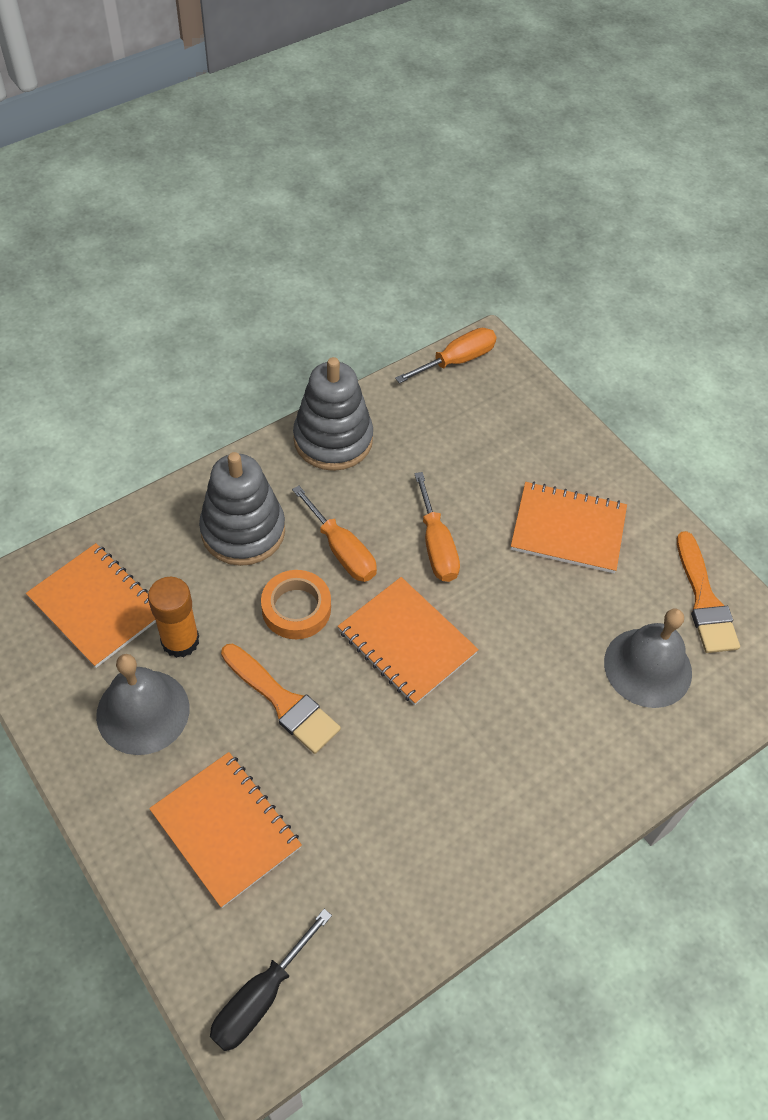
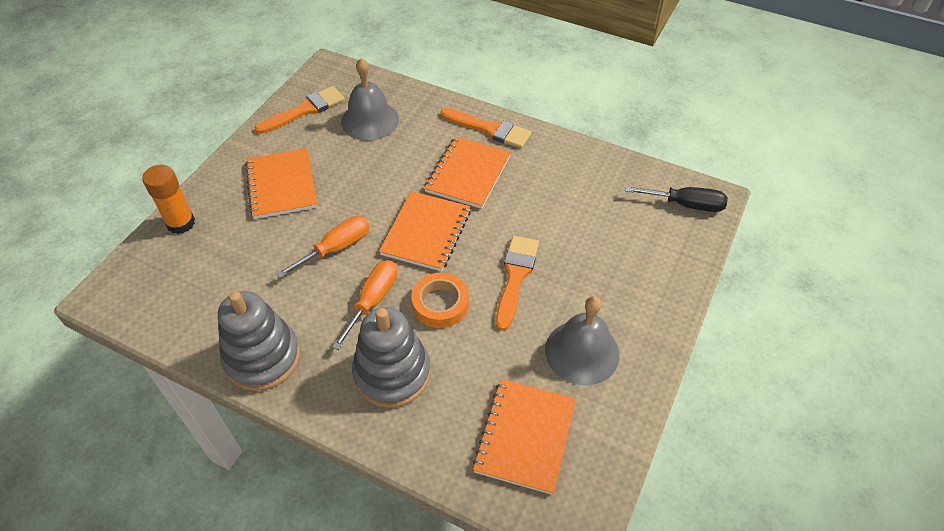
camera: 115 degrees left, 5 degrees down
(180, 641) = (514, 361): orange glue stick -> orange glue stick (181, 223)
(226, 829) = (617, 264): orange notebook -> orange notebook (468, 174)
(456, 360) = (128, 310): orange screwdriver -> none
(556, 811) = (489, 129): none -> orange brush

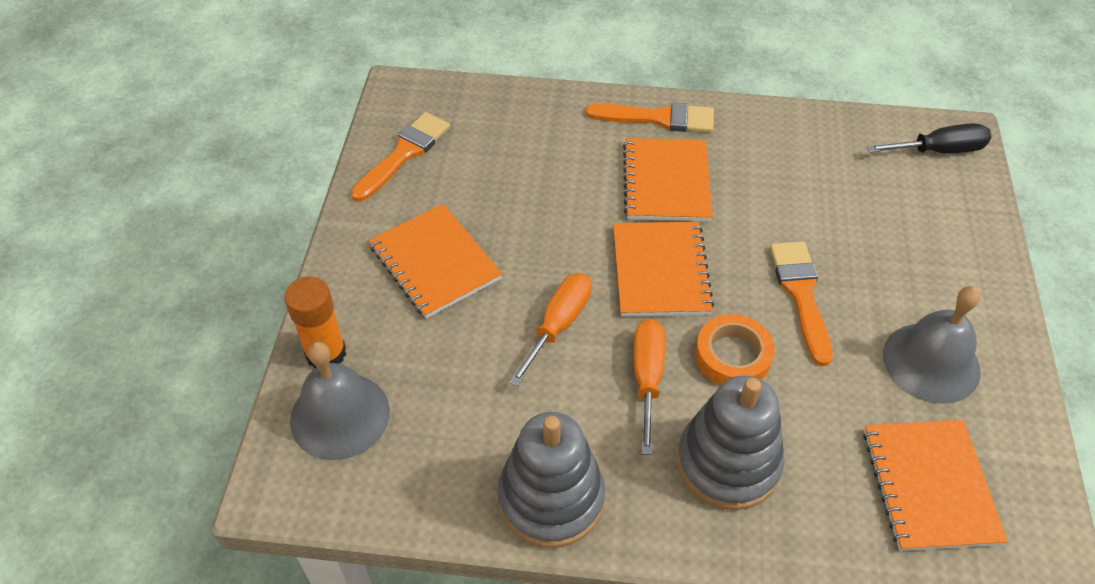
camera: 20 degrees left, 0 degrees up
(370, 120) = (499, 145): grey bell -> grey bell (340, 415)

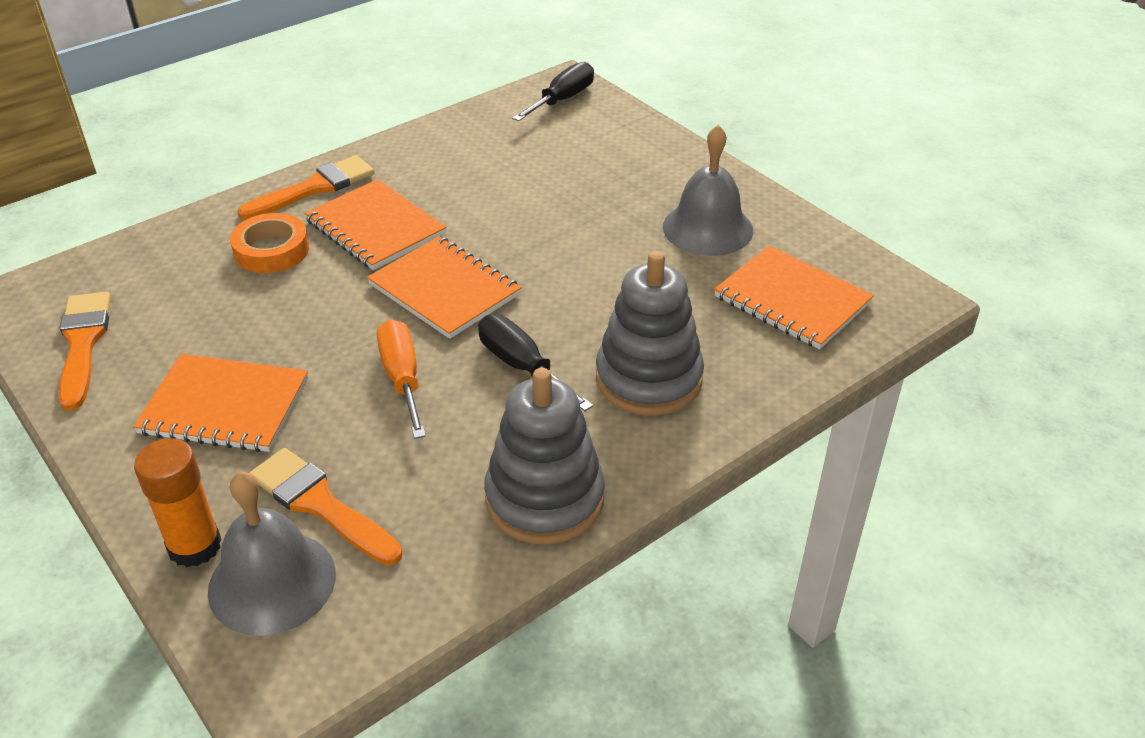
camera: 45 degrees left, 10 degrees down
(647, 378) = (522, 366): orange screwdriver -> black screwdriver
(732, 356) = (570, 310): orange tape -> orange tape (271, 250)
(801, 295) = (572, 241): orange brush -> orange brush (321, 505)

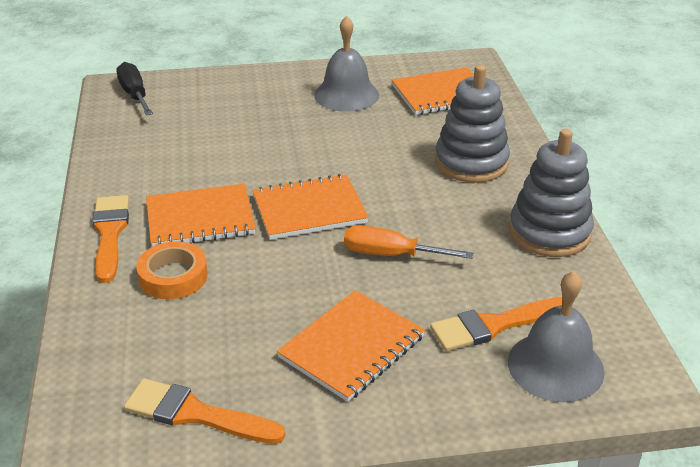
camera: 60 degrees left, 5 degrees down
(194, 546) = (497, 397): orange glue stick -> none
(522, 366) = (420, 203): black screwdriver -> none

